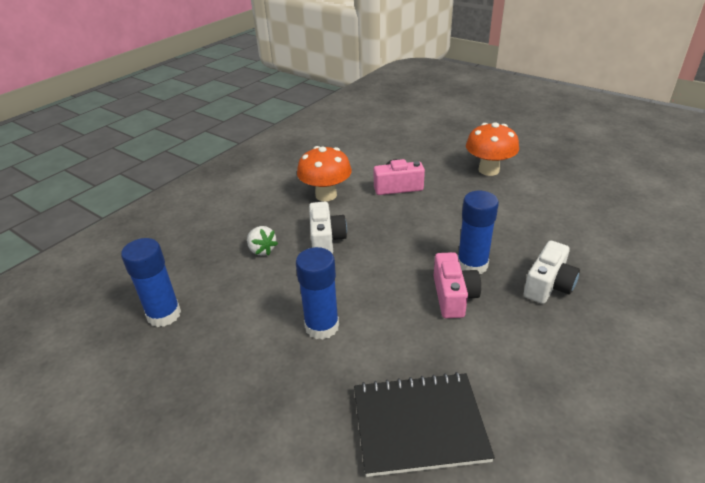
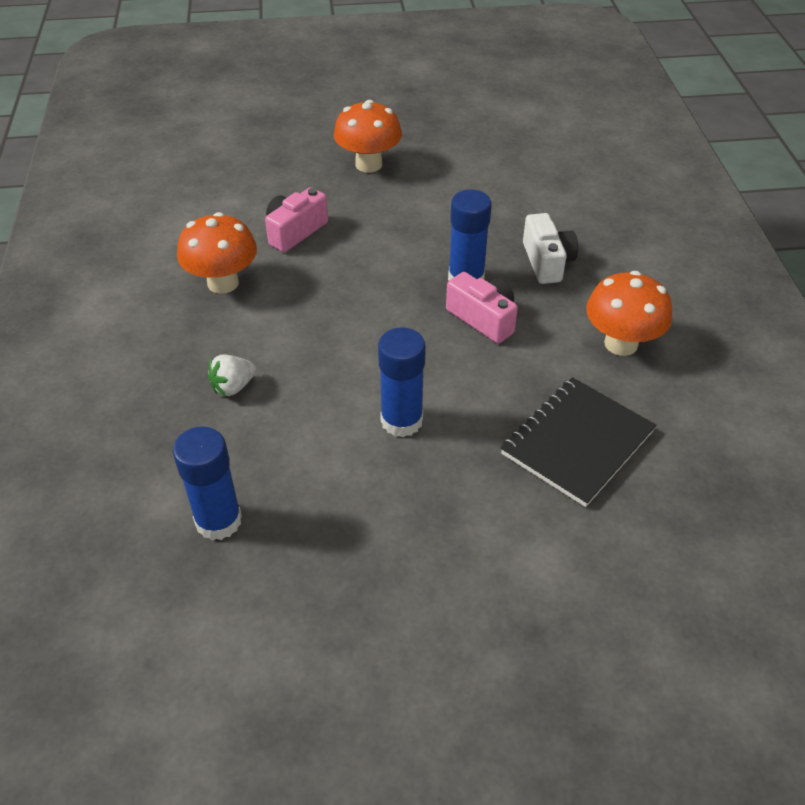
camera: 45 degrees left, 10 degrees up
(262, 250) = (233, 387): white strawberry -> white strawberry turned 135 degrees clockwise
(326, 239) = (291, 333): white camera -> none
(543, 376) = (621, 344): none -> orange mushroom

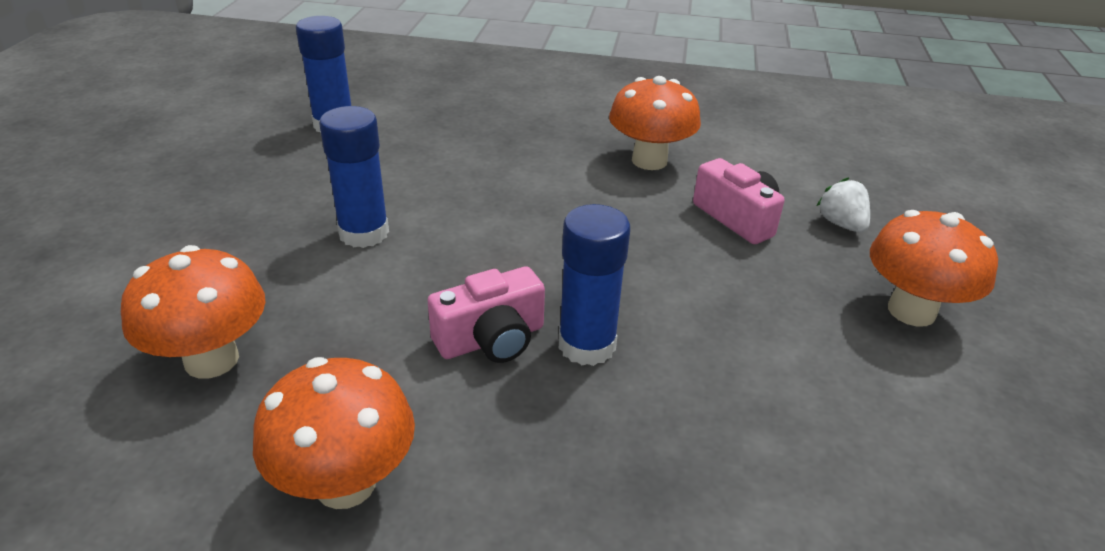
camera: 105 degrees right, 10 degrees down
(233, 387) = (485, 148): white strawberry -> white strawberry (841, 224)
(547, 262) = (595, 457): white camera -> none
(577, 443) = (211, 360): black notebook -> orange mushroom

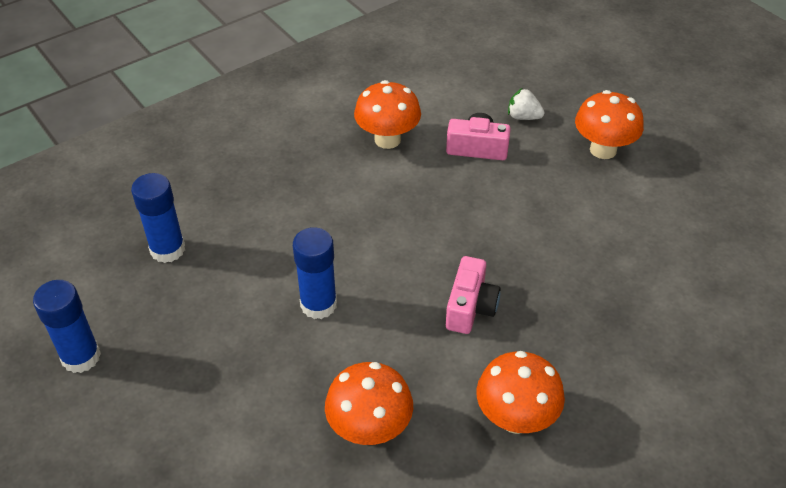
camera: 45 degrees left, 10 degrees up
(587, 345) = (511, 275): blue glue stick -> blue glue stick (81, 357)

